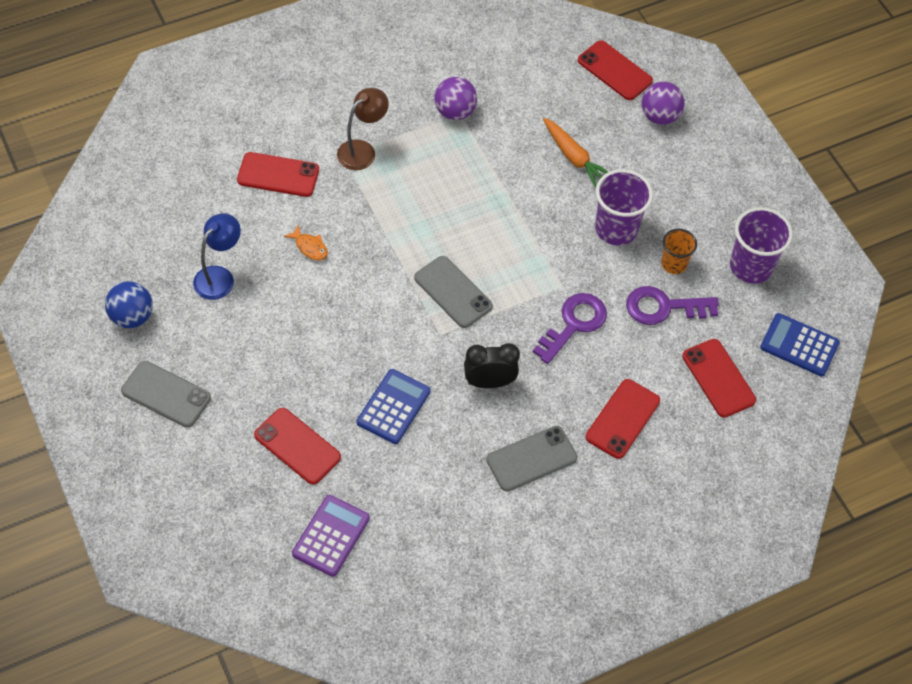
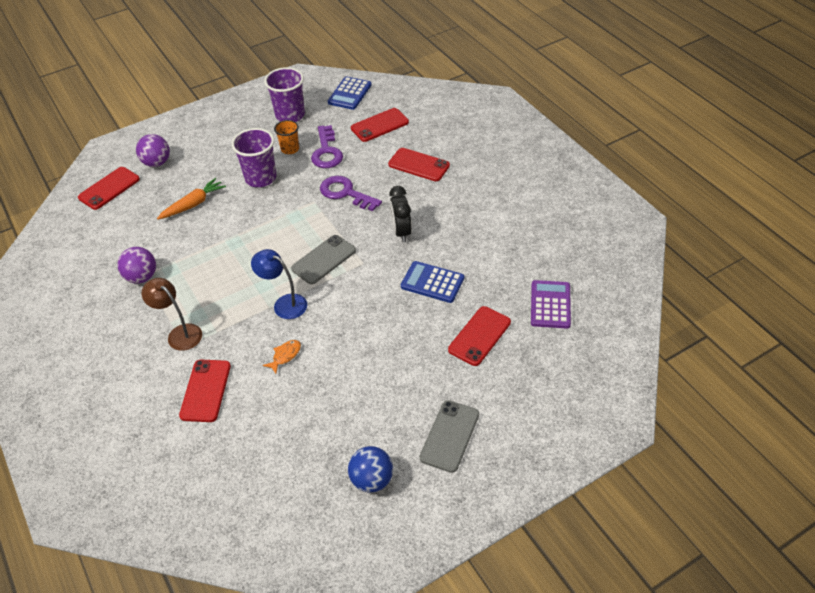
camera: 90 degrees left, 10 degrees down
(219, 276) = (321, 417): blue lamp -> blue lamp (284, 304)
(331, 536) = (550, 305): purple calculator -> purple calculator turned 75 degrees clockwise
(531, 458) = (459, 205): grey phone -> none

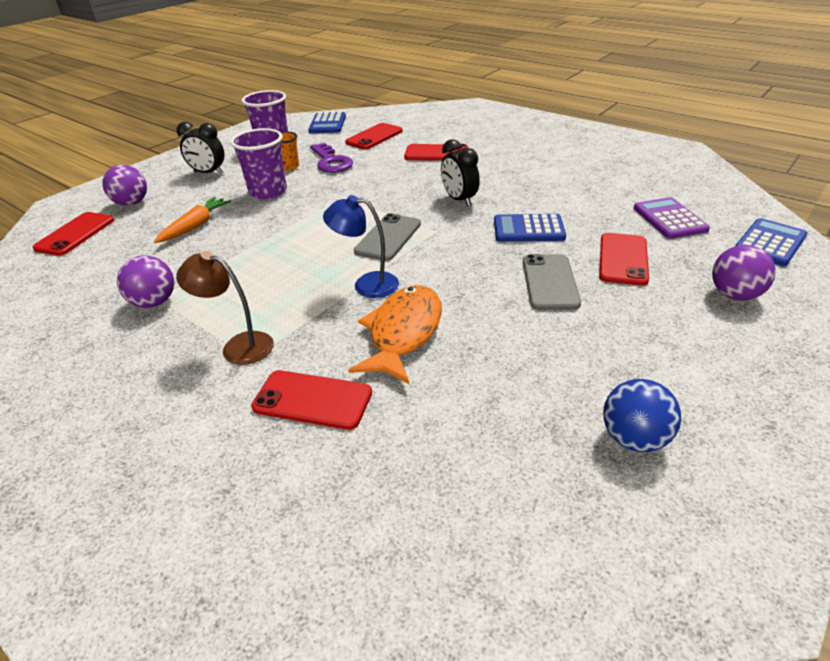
camera: 20 degrees left, 10 degrees down
(205, 390) = (312, 400): red phone -> red phone turned 60 degrees counterclockwise
(225, 139) = (208, 173): none -> black clock
(285, 356) = (403, 333): orange fish -> orange fish, size x2.27
(345, 193) = (374, 185): purple key -> none
(449, 436) = (685, 359): grey phone -> grey phone (549, 282)
(531, 395) = (734, 295): none -> purple ball
(606, 355) = (770, 243): none -> blue calculator

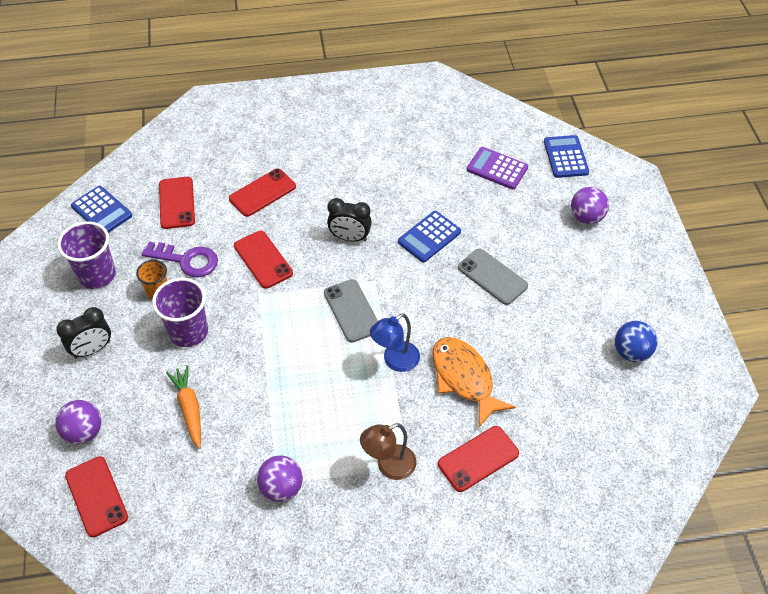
camera: 50 degrees left, 15 degrees up
(623, 259) = (509, 227): red phone -> red phone (263, 259)

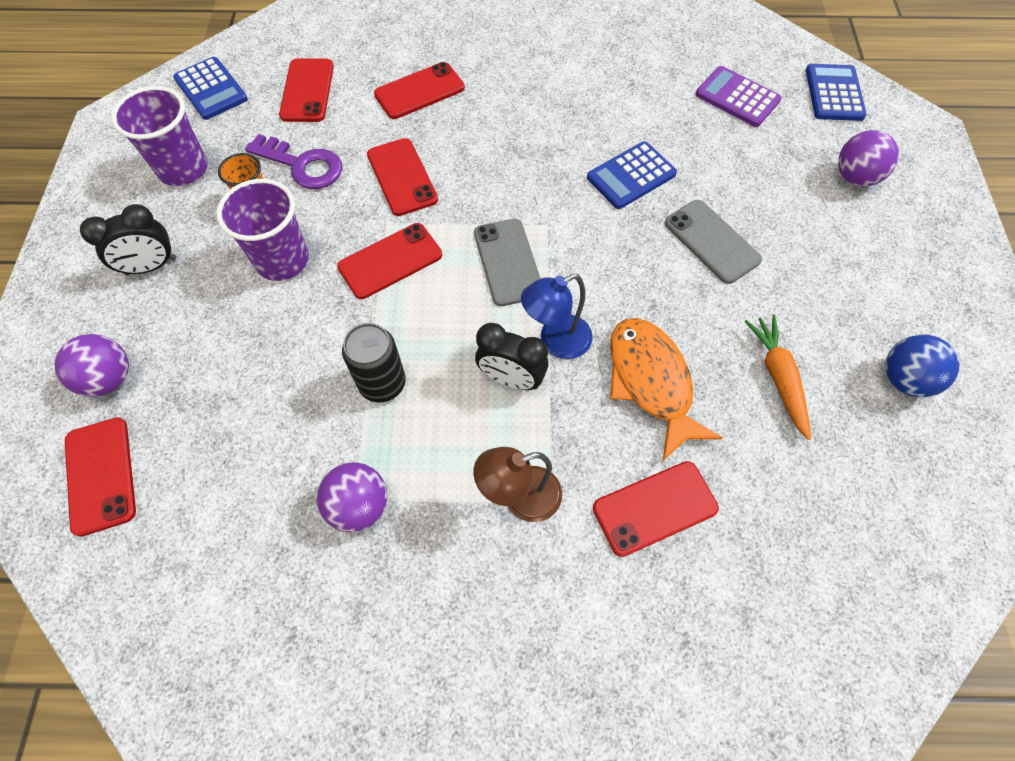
camera: 10 degrees right, 10 degrees up
(189, 409) = (258, 368): orange carrot -> orange carrot (778, 378)
(267, 321) = (390, 261): none -> red phone
(280, 406) = (382, 383): none -> black can
(350, 237) = (523, 163): black clock -> black clock (511, 379)

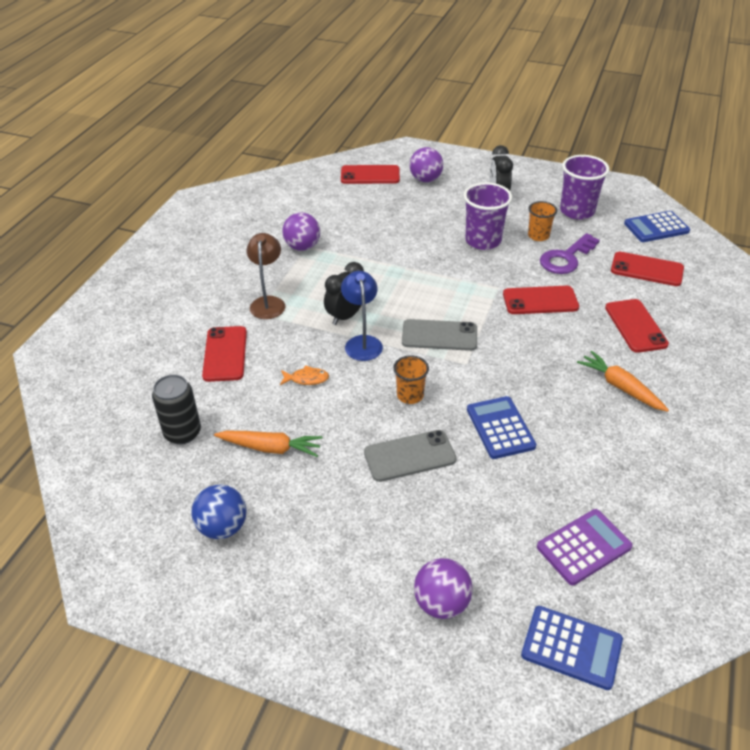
camera: 110 degrees right, 20 degrees down
(382, 383) = (372, 265): black can -> black can (182, 433)
(390, 261) = (464, 283): red phone -> none
(525, 93) = (621, 387): none -> orange carrot
(624, 264) = (410, 395): none -> orange cup
(651, 382) = (306, 379): orange fish -> orange fish, size x0.44

